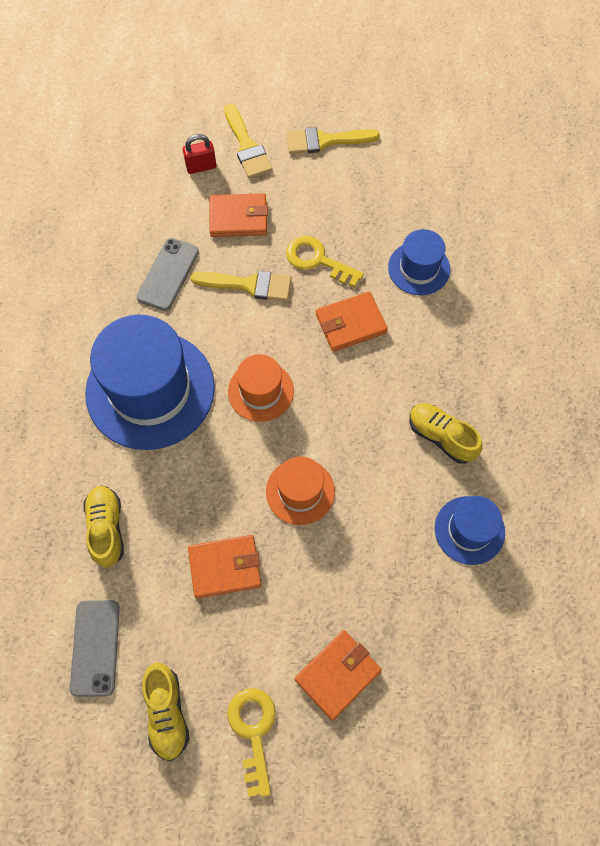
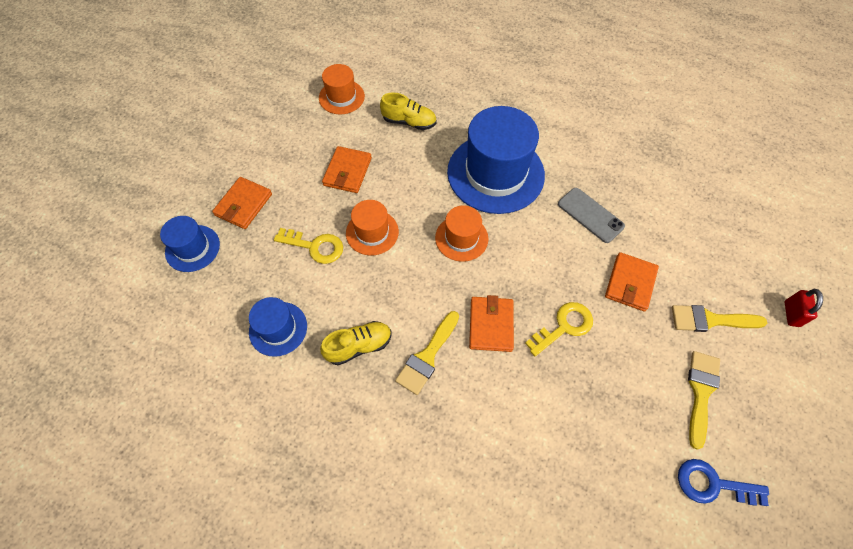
camera: 115 degrees right, 5 degrees down
(95, 647) = (341, 97): grey phone -> orange hat
(167, 713) = (284, 117): yellow shoe -> none
(201, 167) = (695, 275): red padlock -> red padlock (791, 314)
(249, 285) = (559, 265): yellow brush -> yellow brush (427, 356)
(253, 731) = (245, 151): yellow key -> yellow key (315, 246)
(338, 675) = (243, 205): orange wallet -> orange wallet turned 45 degrees clockwise
(401, 119) = (712, 484): none -> blue key
(419, 268) = (523, 408): blue hat -> blue hat (192, 248)

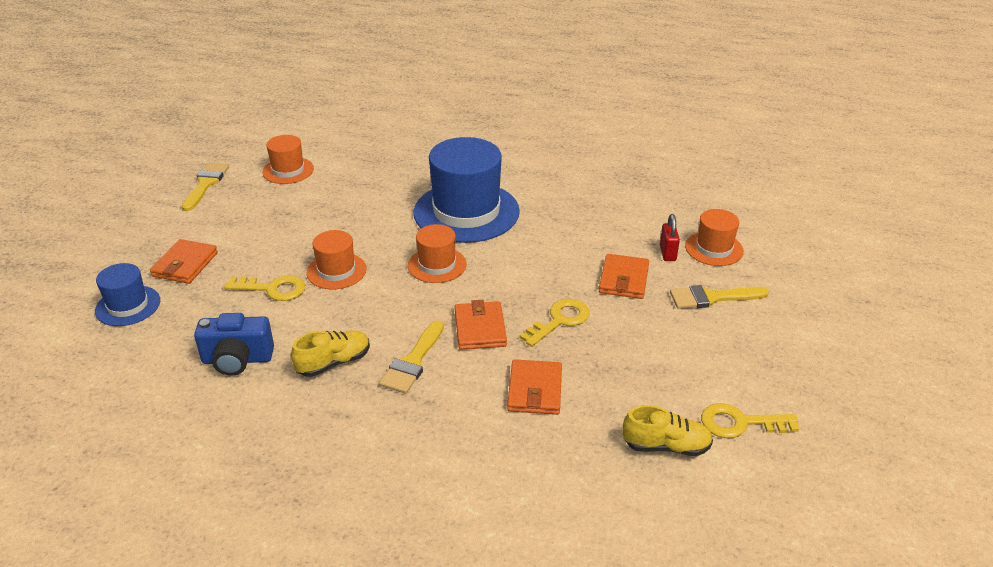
camera: 10 degrees left, 25 degrees down
(278, 328) = (237, 360): blue hat -> blue camera
(347, 172) = (302, 227): orange wallet -> orange wallet (535, 390)
(409, 122) = (366, 182): yellow shoe -> yellow shoe (666, 446)
(590, 215) = (572, 233): grey phone -> none
(701, 392) = (713, 353): yellow brush -> yellow brush (206, 184)
(712, 484) = (739, 423): blue key -> yellow key
(722, 255) = (714, 248): none -> orange hat
(791, 314) = (793, 284): red padlock -> red padlock (667, 253)

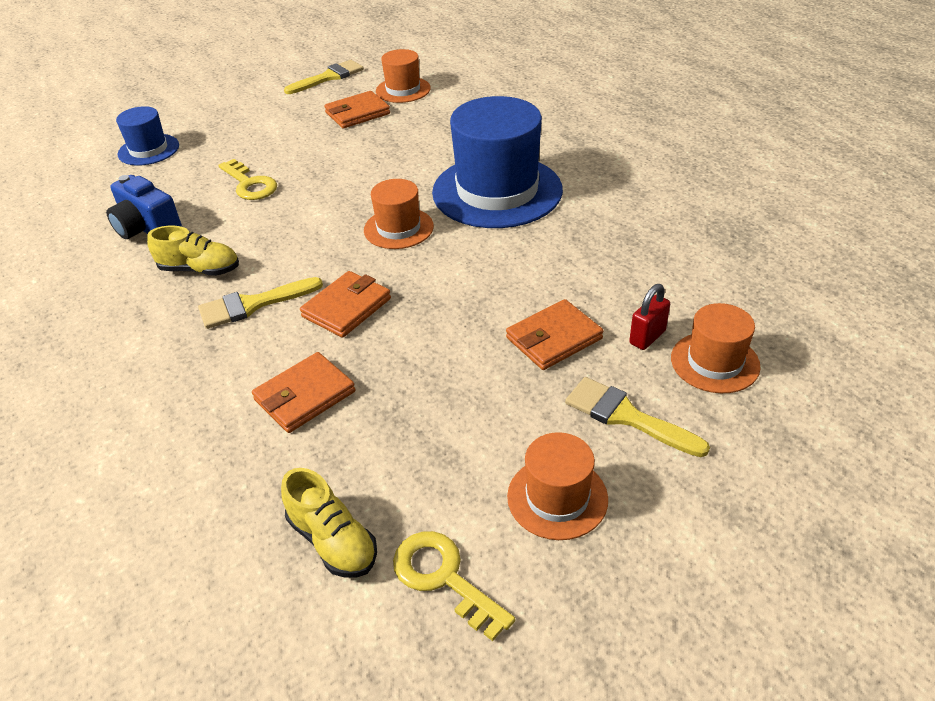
camera: 45 degrees right, 5 degrees up
(185, 264) = (225, 136): orange wallet -> orange wallet (357, 113)
(336, 271) = (314, 193): orange hat -> orange hat (557, 497)
(560, 320) = (427, 343): yellow key -> none

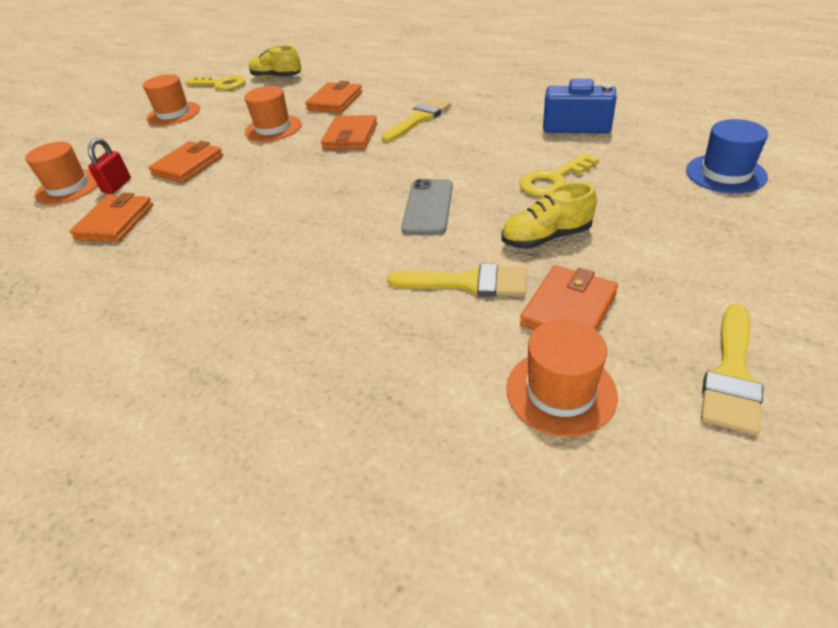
camera: 155 degrees right, 0 degrees up
(200, 270) = (487, 120): yellow shoe -> yellow shoe (546, 238)
(250, 184) = (553, 180): yellow key -> yellow key turned 60 degrees counterclockwise
(361, 194) = (428, 207): none -> grey phone
(398, 228) = (360, 192): orange hat -> orange hat (273, 128)
(497, 191) = (283, 257): blue hat -> none
(626, 416) = (135, 147): yellow brush -> yellow brush (467, 283)
(643, 279) = (115, 222): none -> orange wallet

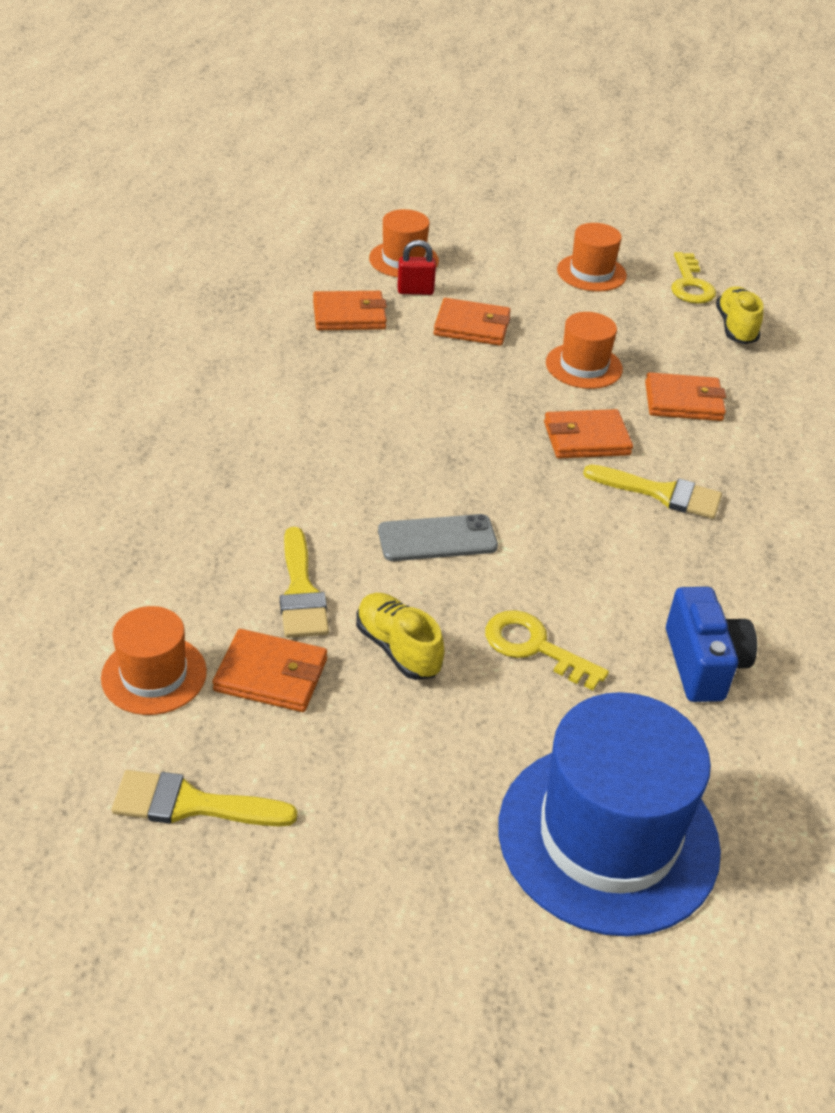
camera: 65 degrees right, 0 degrees up
(725, 173) = (608, 837): blue hat -> blue hat, size x1.95

